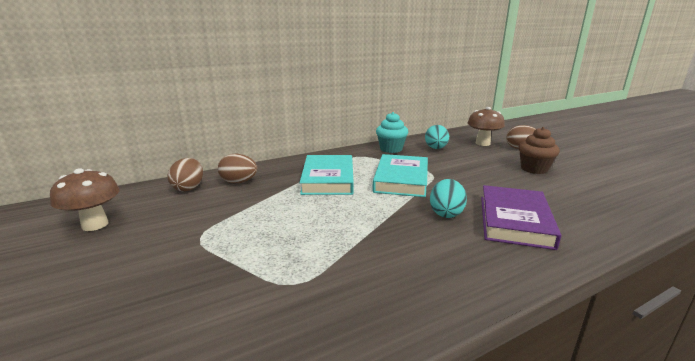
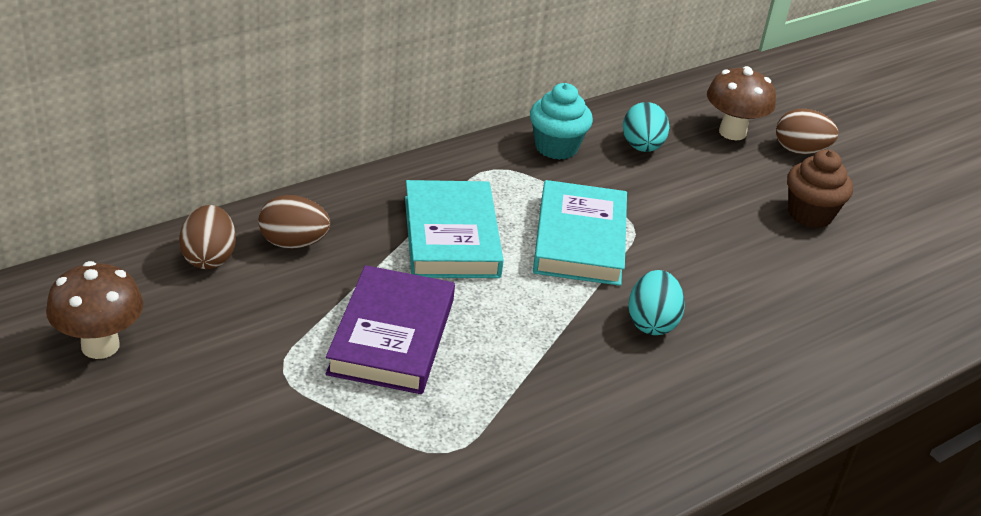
camera: 10 degrees left, 15 degrees up
(514, 221) = (752, 339): purple book -> purple book (392, 336)

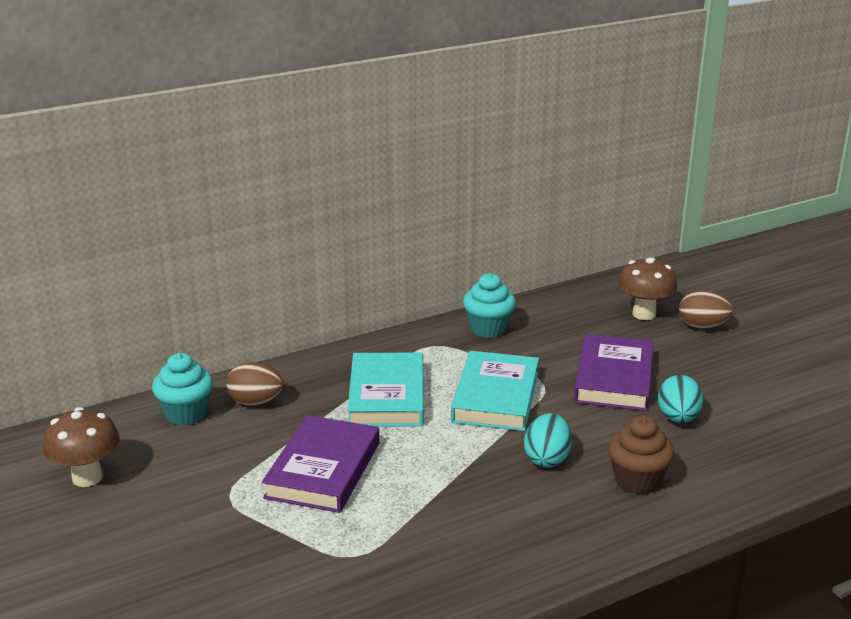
camera: 10 degrees right, 10 degrees down
(209, 258) = (186, 414): brown egg -> turquoise cupcake
(642, 147) = (562, 327): turquoise egg -> turquoise egg (678, 418)
(711, 217) = (614, 378): none -> purple book
(810, 214) = (702, 375): brown cupcake -> brown cupcake (637, 481)

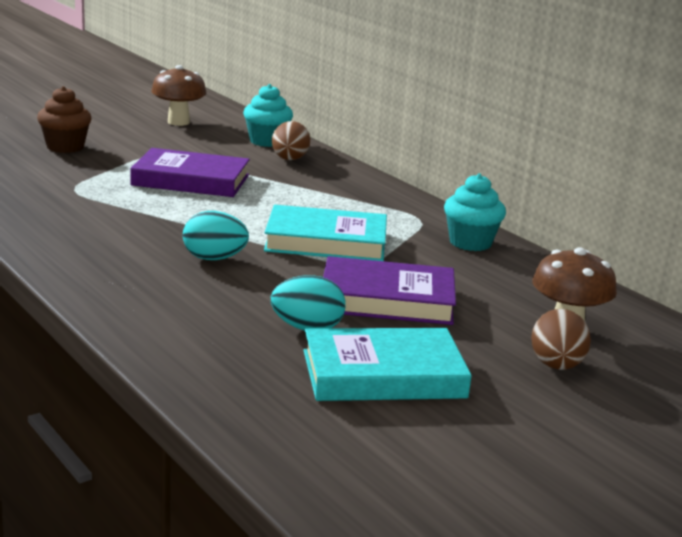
camera: 80 degrees right, 5 degrees down
(387, 396) = (314, 200): turquoise book -> turquoise book (383, 374)
(637, 481) = (176, 297): brown cupcake -> brown cupcake (65, 147)

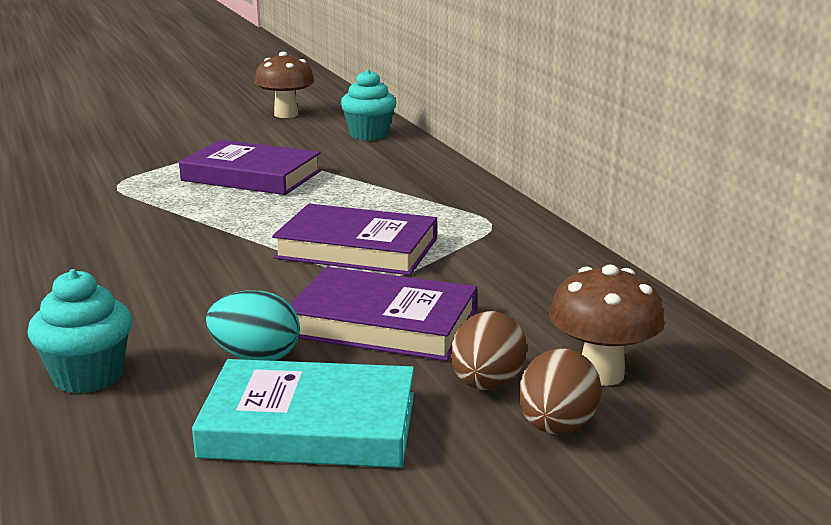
camera: 15 degrees right, 0 degrees up
(65, 147) = (144, 140): brown cupcake -> none
(214, 258) = (209, 265): turquoise egg -> none
(289, 159) = (380, 154): brown egg -> brown egg (486, 384)
(326, 241) = (357, 248): turquoise book -> purple book
(470, 243) = (537, 254): turquoise cupcake -> turquoise cupcake (88, 376)

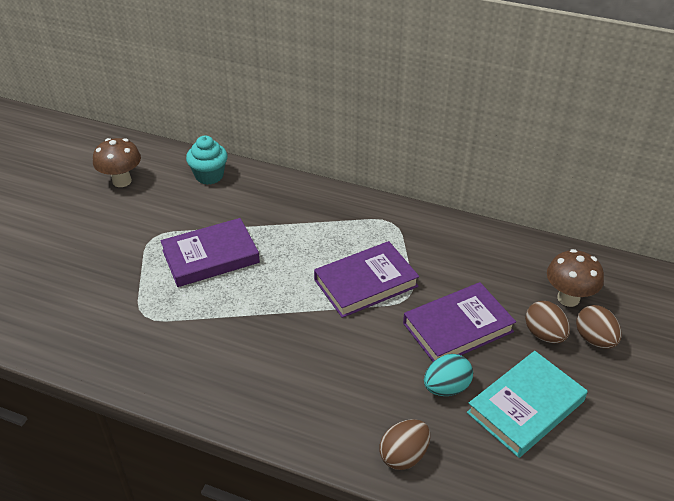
camera: 45 degrees left, 20 degrees up
(88, 376) = (403, 455): turquoise cupcake -> brown egg

